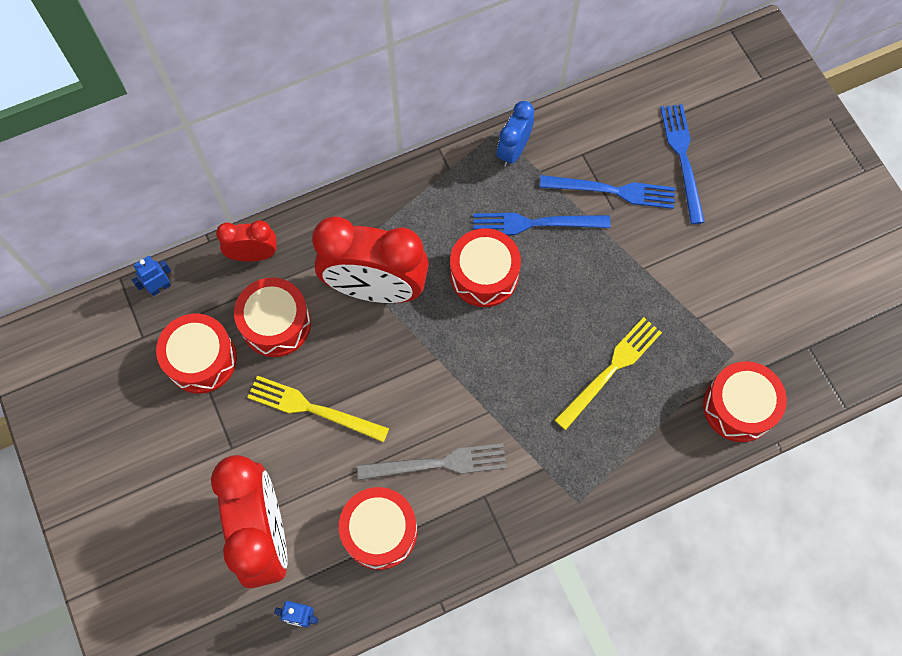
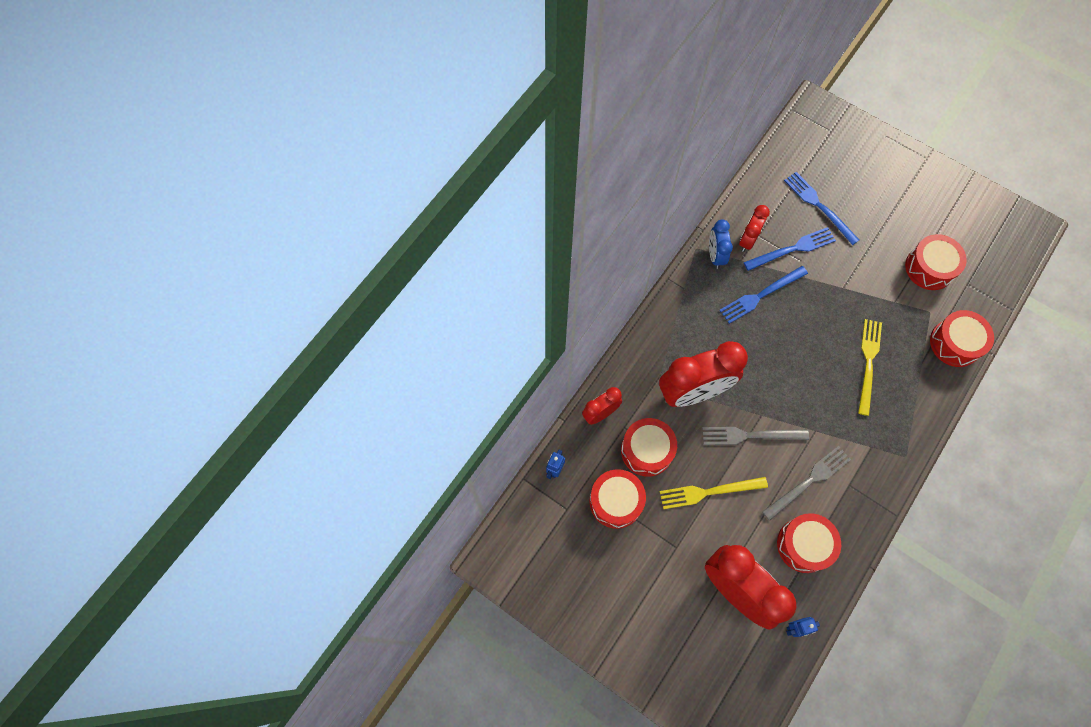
camera: 30 degrees left, 0 degrees up
(407, 374) = (750, 435): none -> grey fork
(484, 275) = (753, 345): red drum -> red drum (929, 268)
(565, 153) = (748, 240): none -> red clock

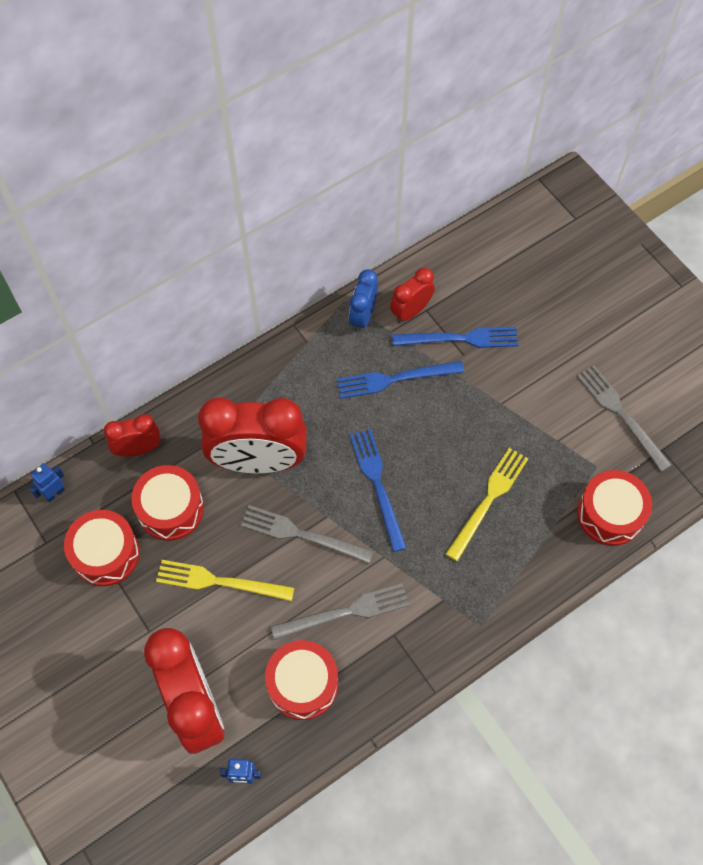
camera: 20 degrees right, 5 degrees down
(819, 206) = (518, 300): blue fork -> blue fork (378, 485)
(929, 268) = (621, 415): red drum -> grey fork

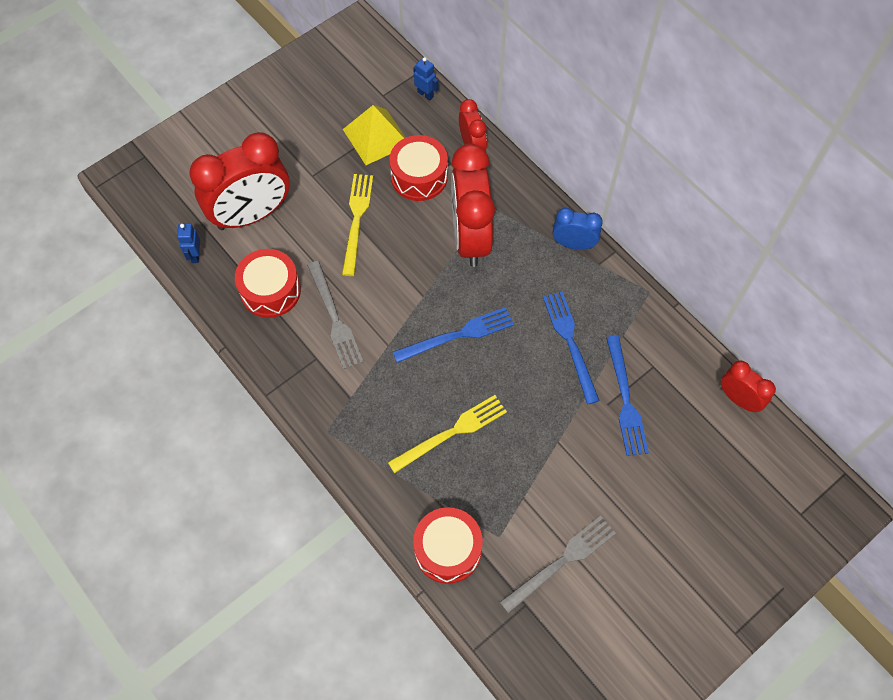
camera: 85 degrees right, 0 degrees up
(106, 553) = (376, 137): red drum -> yellow pyramid
(302, 534) = (404, 278): grey fork -> none
(363, 316) = (635, 309): blue clock -> blue clock (573, 244)
(411, 311) = (649, 352): red clock -> red clock (738, 399)
(488, 500) = (451, 433): yellow fork -> yellow fork turned 60 degrees counterclockwise

